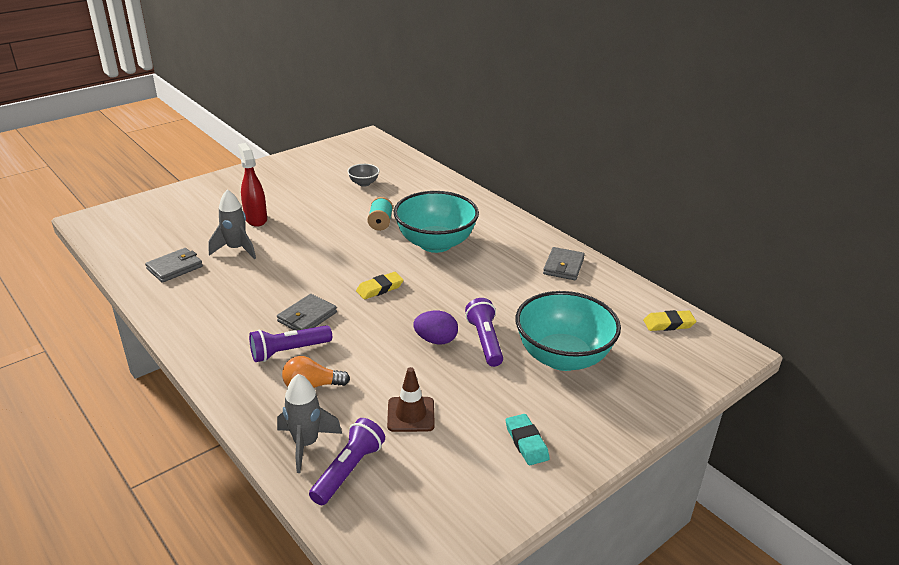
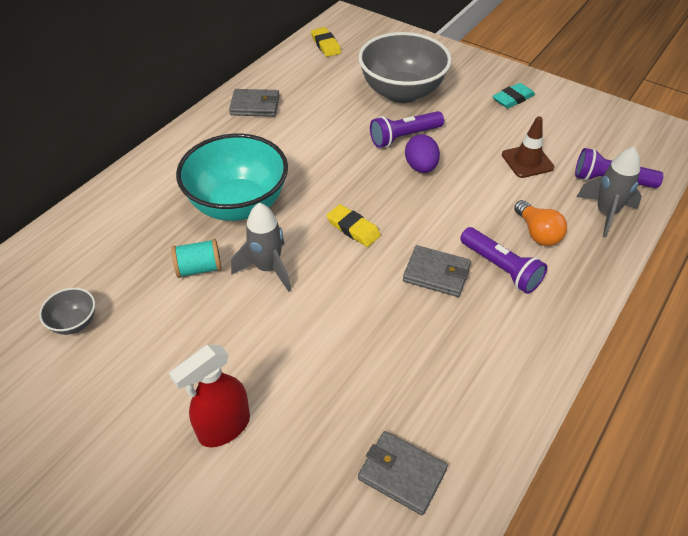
camera: 105 degrees left, 15 degrees up
(236, 249) = (322, 413): grey rocket -> grey rocket (268, 268)
(563, 357) = (402, 92): turquoise bowl -> grey bowl

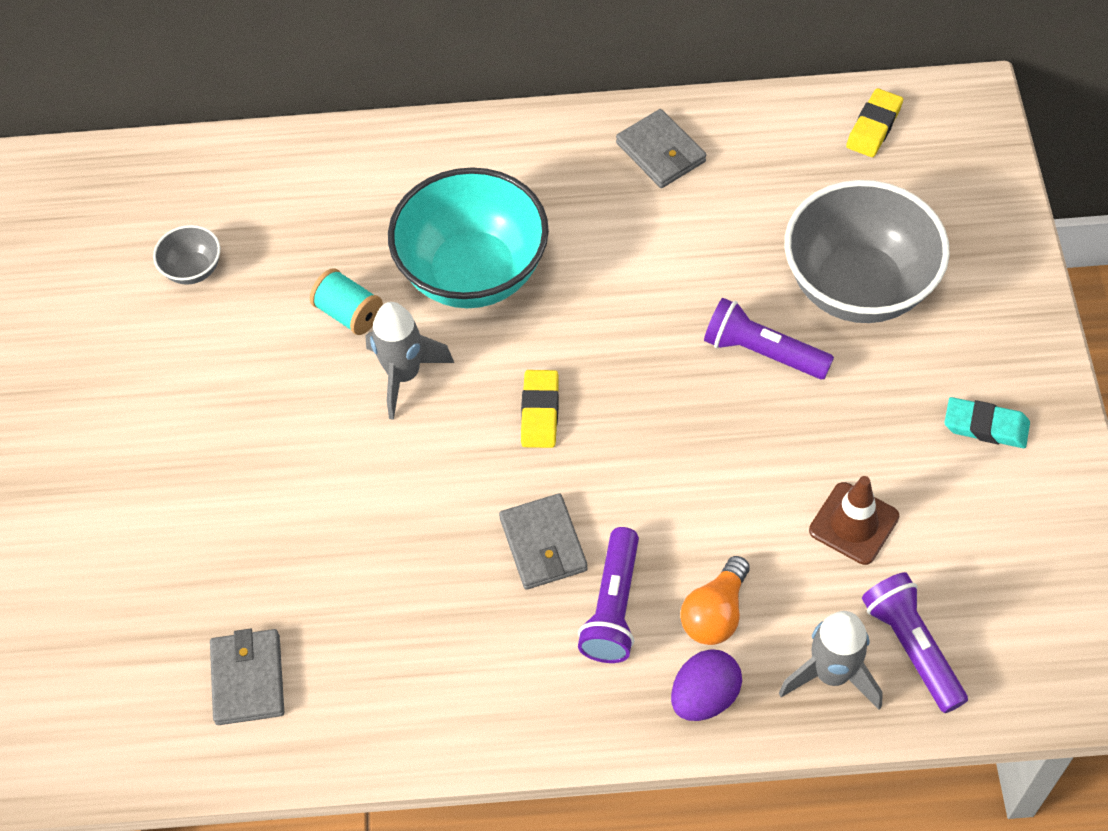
camera: 55 degrees right, 10 degrees up
(224, 427) = (180, 490): red spray bottle -> none
(421, 167) = (719, 409): purple egg -> purple egg (704, 697)

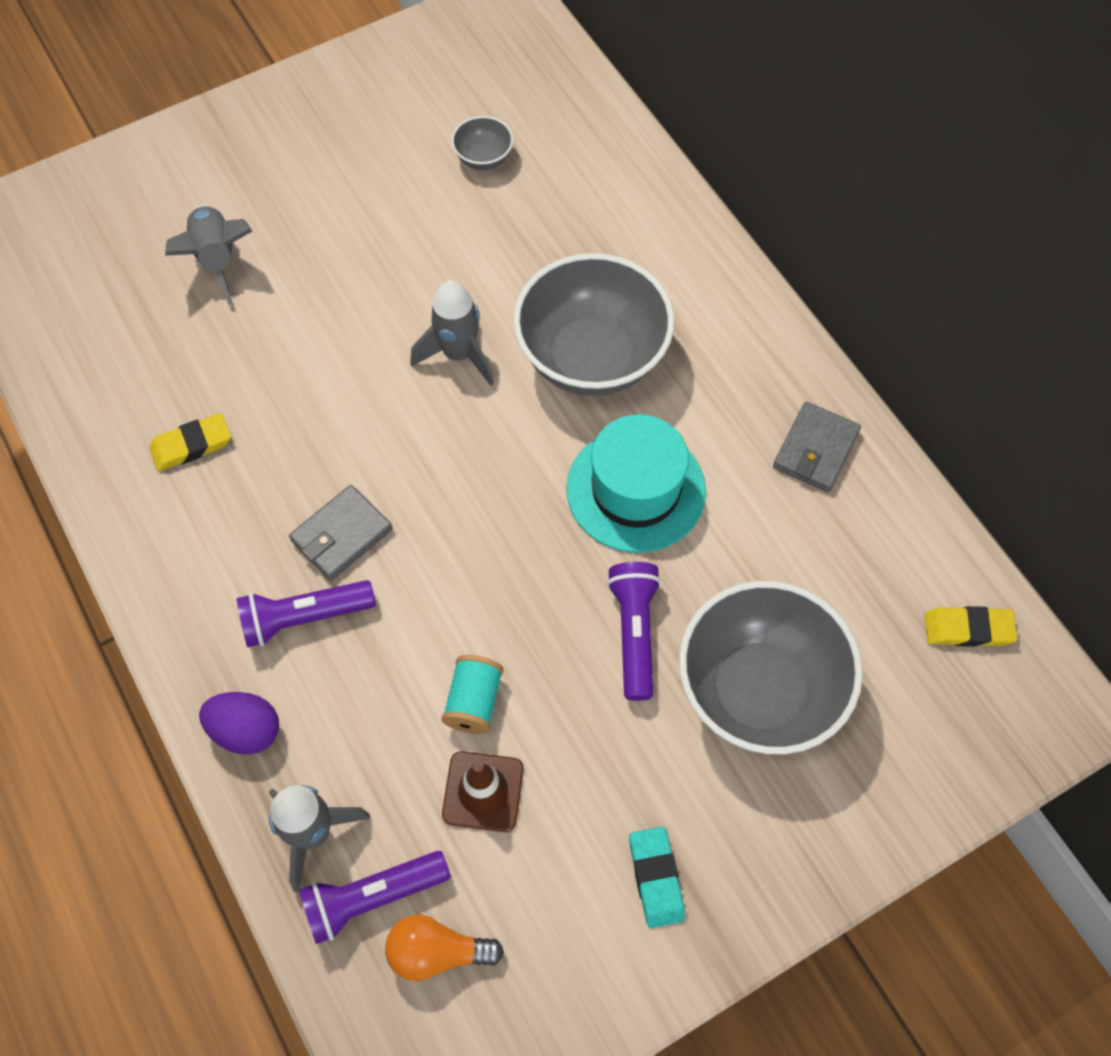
camera: 60 degrees right, 5 degrees up
(155, 545) = (217, 259): none -> grey rocket
(248, 679) = (127, 377): grey wallet -> none
(349, 313) = (499, 286): turquoise spool -> turquoise spool (474, 702)
(473, 273) = (592, 358): turquoise bowl -> grey bowl
(540, 412) = (474, 474): yellow eraser -> yellow eraser (191, 445)
(626, 295) = (636, 490): none -> turquoise hat
(715, 613) = (333, 705): orange light bulb -> orange light bulb (437, 952)
(912, 647) = (372, 897): purple flashlight -> purple flashlight turned 150 degrees counterclockwise

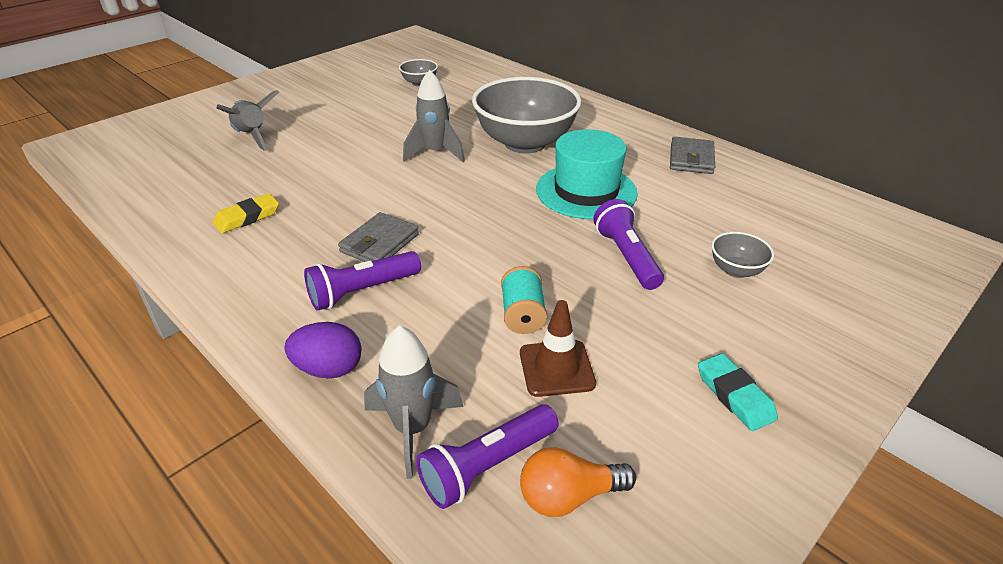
camera: 15 degrees left, 25 degrees down
(759, 690) = (736, 270): grey bowl -> grey bowl, size x0.43
(968, 629) = (850, 218): yellow eraser -> none

